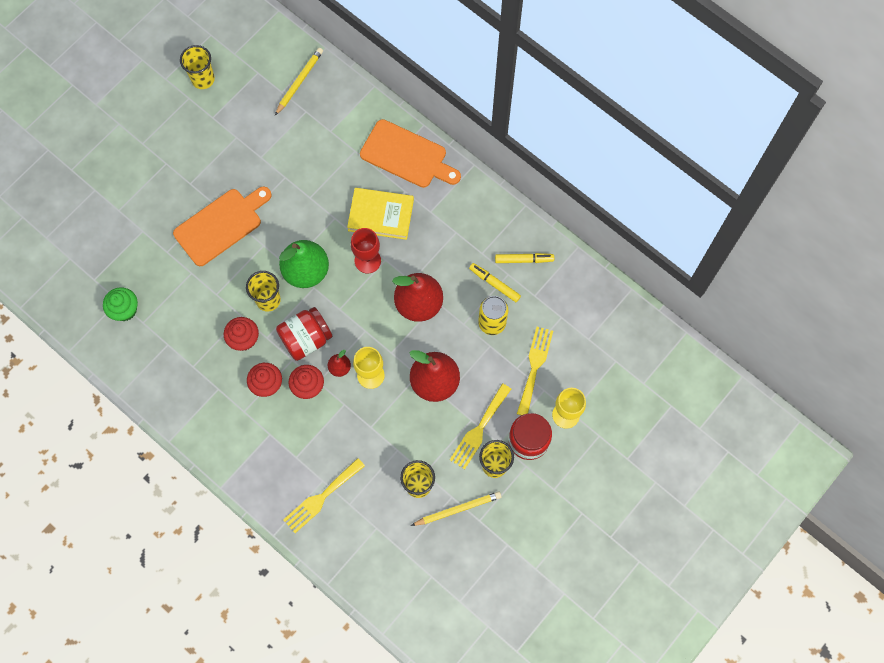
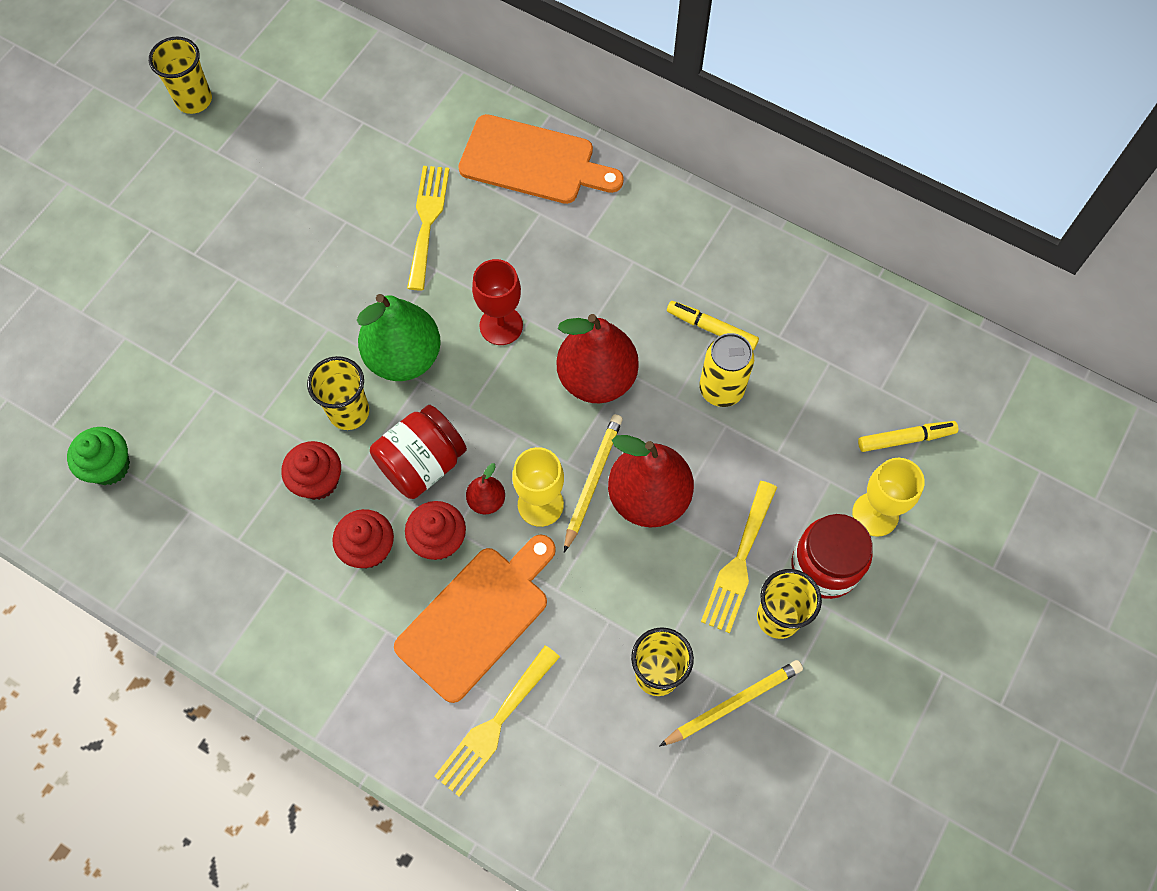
camera: 10 degrees left, 5 degrees down
(221, 225) = (253, 308): orange cutting board -> orange cutting board (477, 618)
(299, 81) = (346, 82): yellow pencil -> yellow pencil (593, 481)
(381, 215) = (509, 254): yellow book -> none
(524, 260) = (749, 285): yellow marker -> yellow marker (905, 439)
(534, 367) = (806, 446): yellow fork -> yellow fork (427, 221)

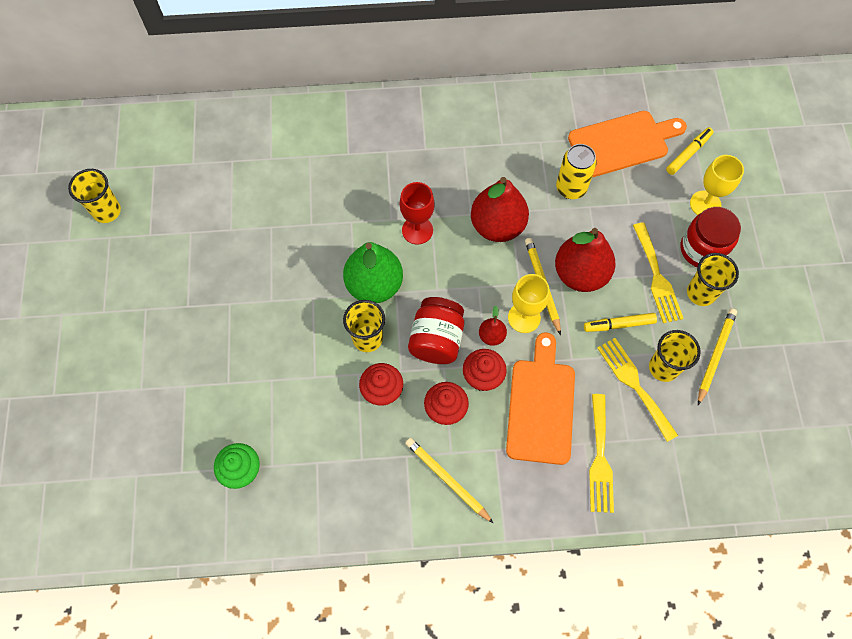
camera: 35 degrees left, 0 degrees up
(308, 626) = (447, 479): none -> yellow pencil
(427, 221) = (322, 196): yellow fork -> yellow fork (634, 384)
(533, 162) = (358, 123): orange cutting board -> orange cutting board (622, 143)
(711, 328) = (538, 157): yellow marker -> yellow marker (619, 324)

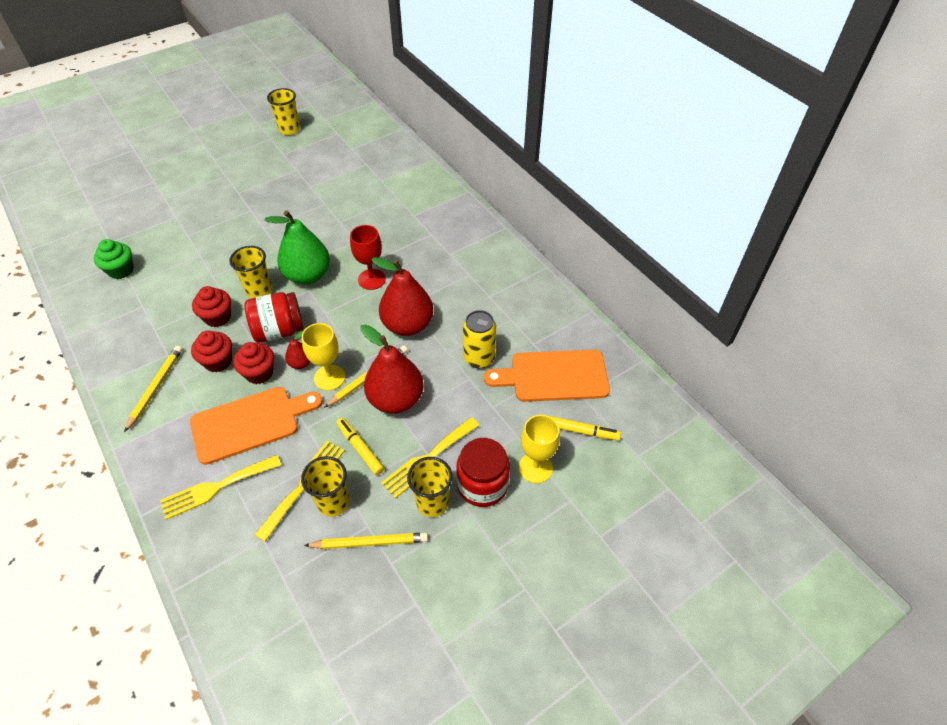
camera: 60 degrees right, 15 degrees down
(622, 143) = (554, 376): orange cutting board -> orange cutting board turned 135 degrees clockwise

